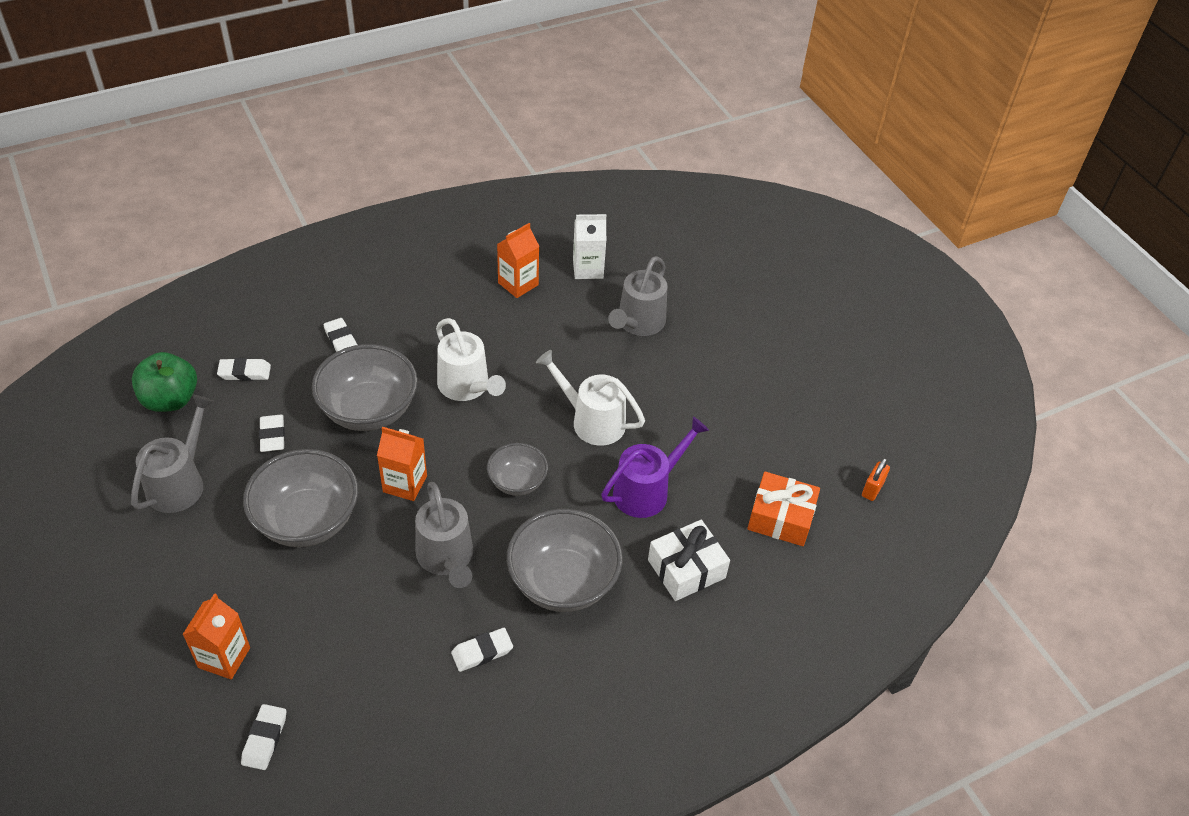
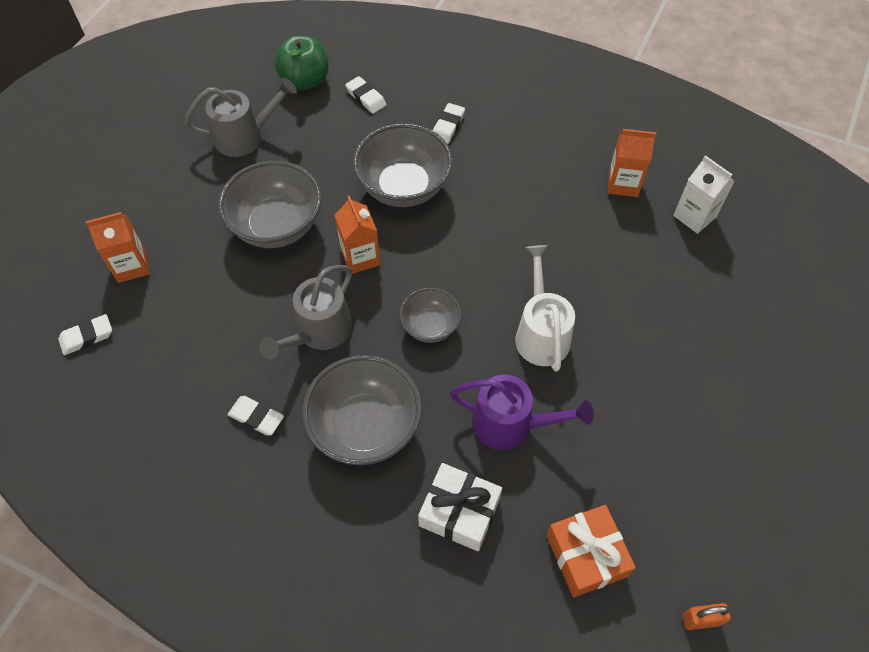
camera: 55 degrees right, 10 degrees up
(272, 436) = (328, 153): white eraser -> none
(467, 387) = (486, 227): white watering can -> none
(638, 323) = (679, 292): grey watering can -> none

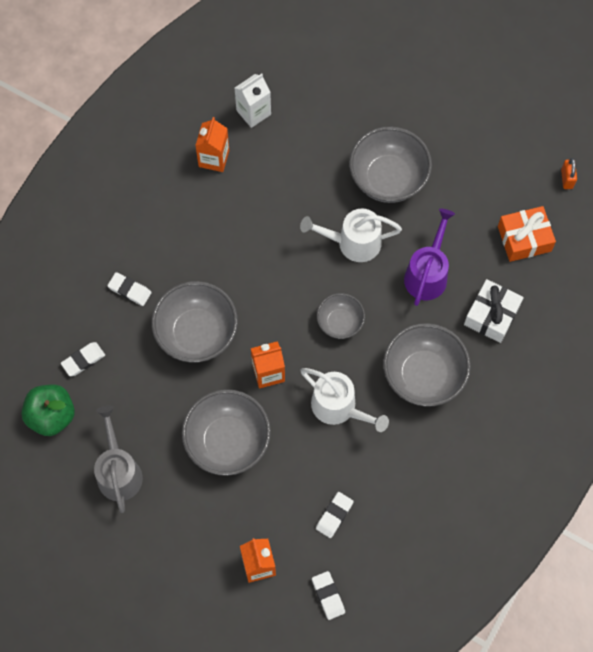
camera: 85 degrees left, 10 degrees up
(256, 417) = (410, 455): white eraser -> white eraser (334, 515)
(319, 332) = (339, 407): grey watering can -> white watering can
(641, 368) = (388, 178): none -> grey bowl

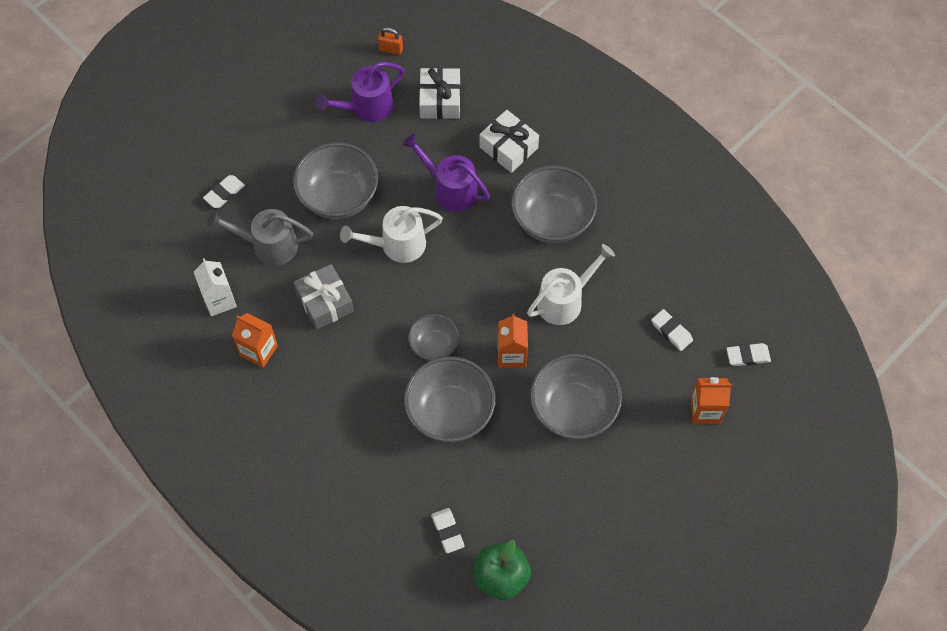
camera: 75 degrees left, 5 degrees down
(118, 471) = (579, 521): grey watering can -> grey watering can (268, 245)
(129, 290) = (382, 467): white eraser -> white eraser (224, 193)
(276, 198) = (325, 302): none -> grey gift
(340, 322) = (477, 277): grey bowl -> grey bowl (434, 345)
(353, 243) = (397, 245): white watering can -> white watering can turned 60 degrees clockwise
(493, 175) = (366, 107): none -> purple watering can
(524, 238) = (440, 100): orange gift -> white gift

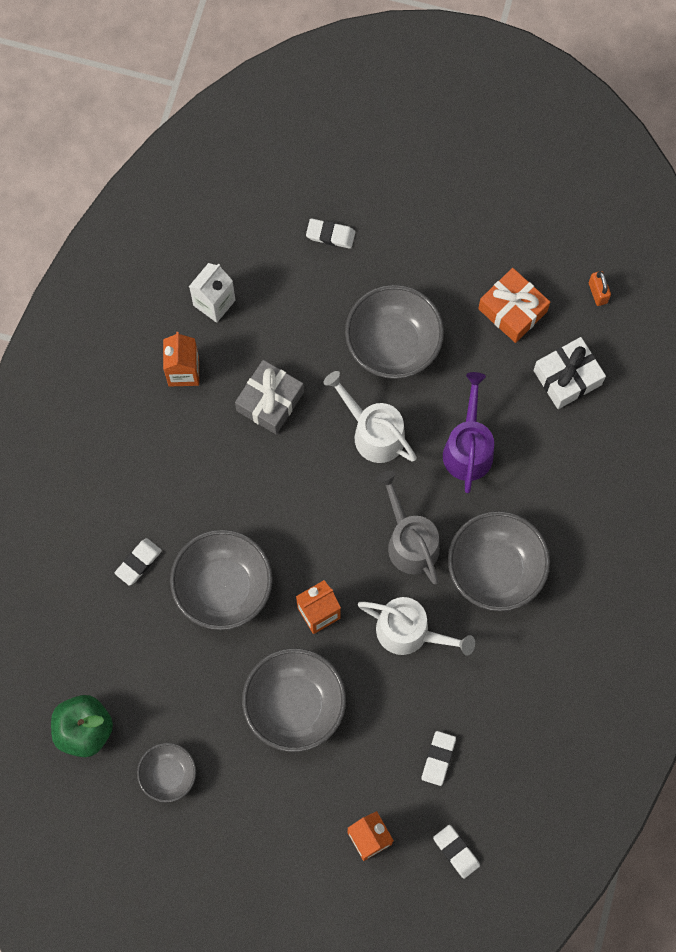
camera: 60 degrees right, 10 degrees up
(268, 245) = (299, 311): grey watering can -> grey watering can (409, 541)
(366, 107) = (512, 310): purple watering can -> orange gift
(434, 345) = (285, 531): grey bowl -> grey bowl (168, 774)
(447, 531) = (101, 654): white eraser -> white eraser (138, 562)
(508, 147) = (553, 478): white gift -> none

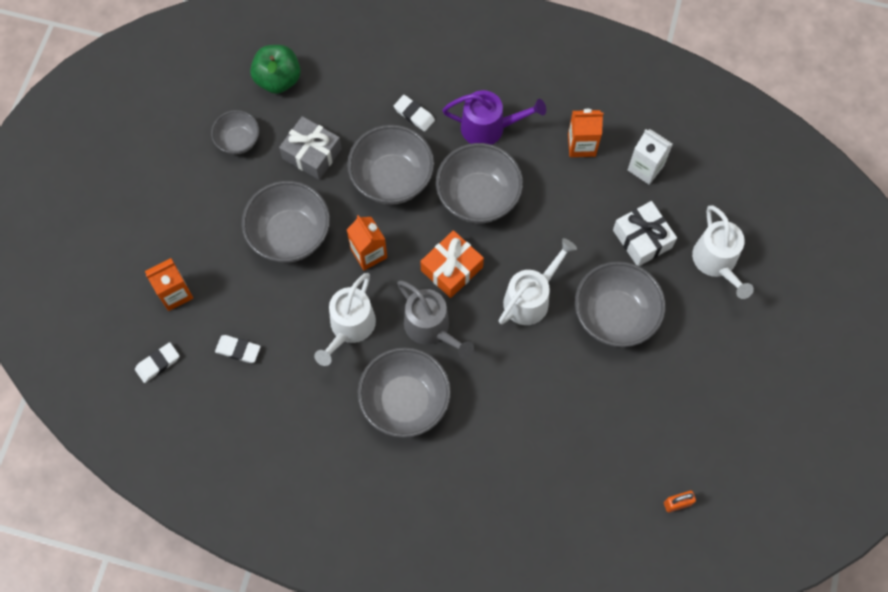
camera: 90 degrees right, 5 degrees down
(248, 488) = (478, 197): none -> grey bowl
(270, 401) = (557, 213): grey gift -> grey gift (312, 154)
(330, 235) = (717, 262): white eraser -> white watering can
(409, 541) = (431, 328): grey watering can -> grey watering can turned 75 degrees clockwise
(468, 448) = (518, 380): purple watering can -> purple watering can (489, 128)
(512, 310) = (654, 422): orange gift -> orange gift (451, 269)
(567, 377) = (590, 471): white gift -> white gift (642, 239)

